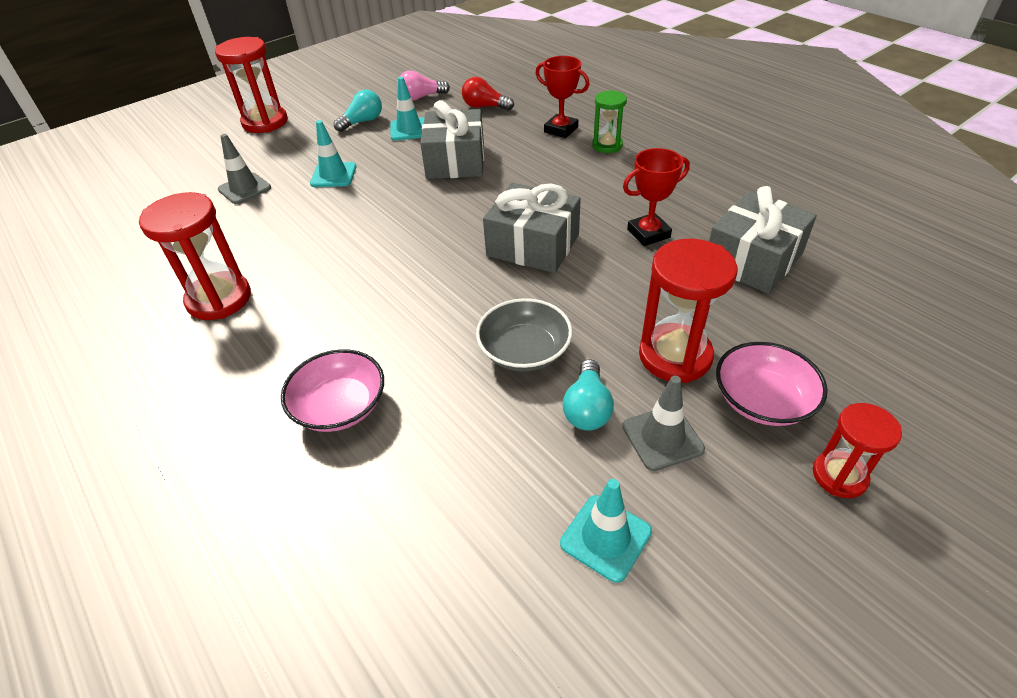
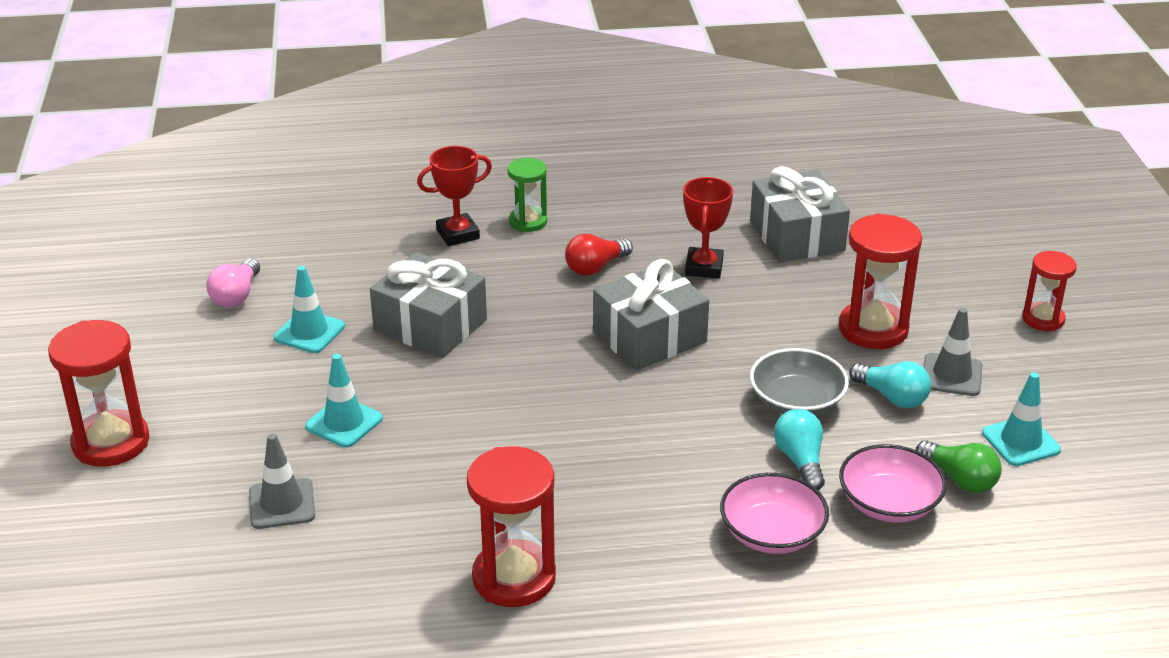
camera: 60 degrees left, 10 degrees down
(362, 122) = (235, 360): turquoise light bulb -> turquoise light bulb (800, 461)
(485, 107) = (332, 260): red light bulb -> red light bulb (595, 267)
(503, 508) = (959, 479): none -> green light bulb
(762, 400) = (953, 313): pink bowl -> pink bowl (889, 503)

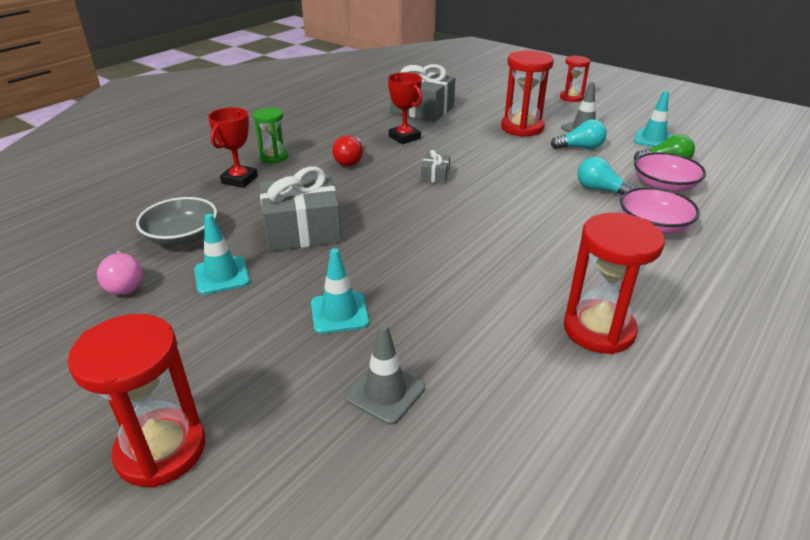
camera: 45 degrees left, 0 degrees up
(649, 337) = (435, 176): grey gift -> grey gift, size x0.46
(796, 402) = (550, 168): grey bowl -> grey bowl (182, 236)

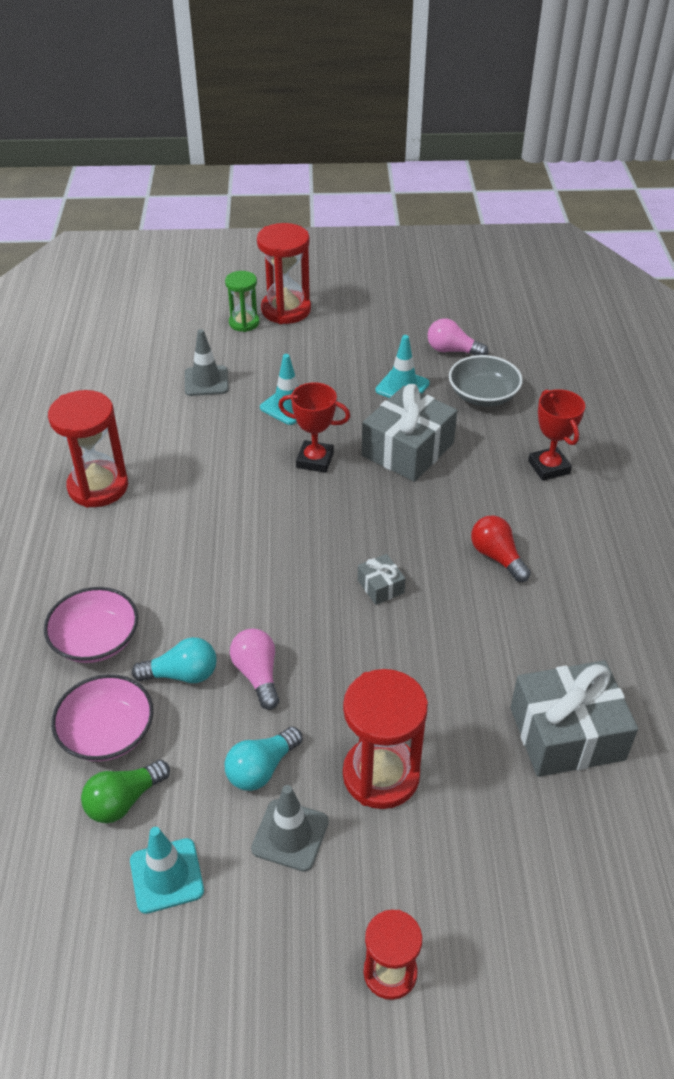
camera: 140 degrees right, 10 degrees up
(274, 157) = (575, 514): green hourglass -> green hourglass (244, 323)
(404, 137) = (499, 640): red trophy -> red trophy (315, 460)
(552, 173) = (257, 675): none -> pink light bulb

